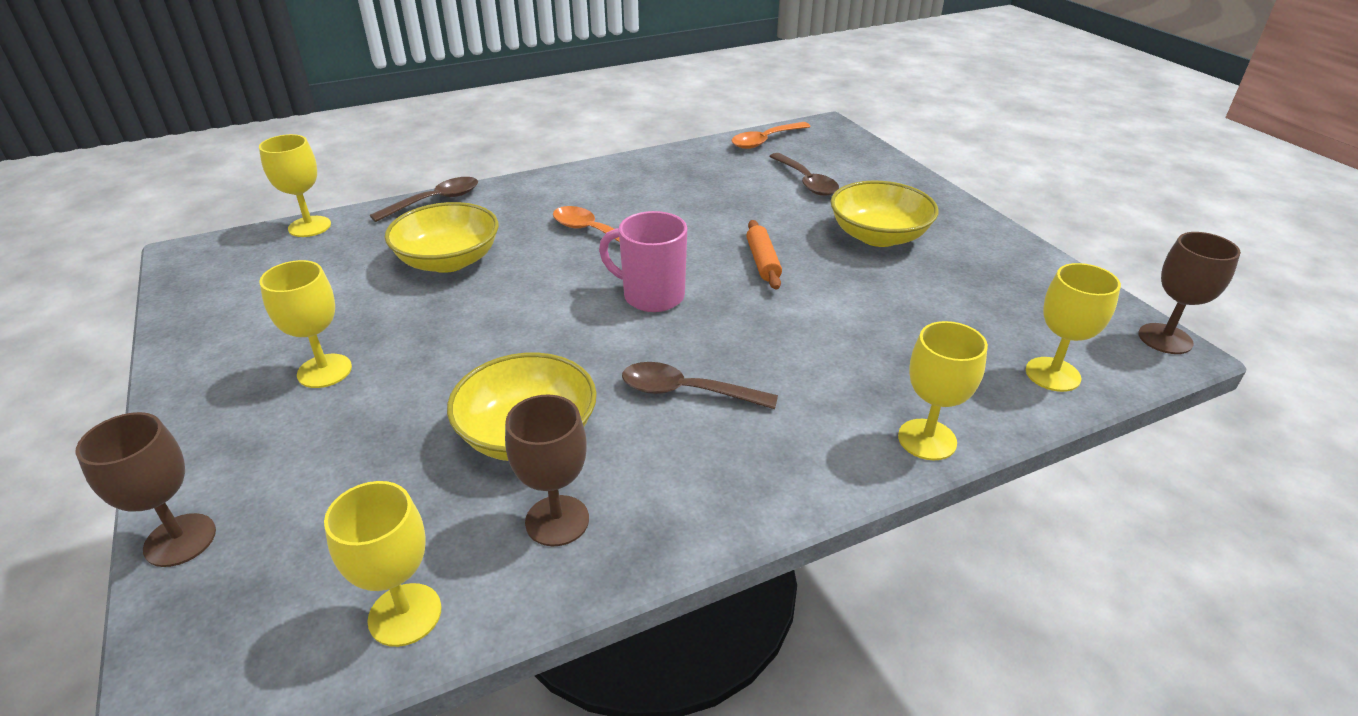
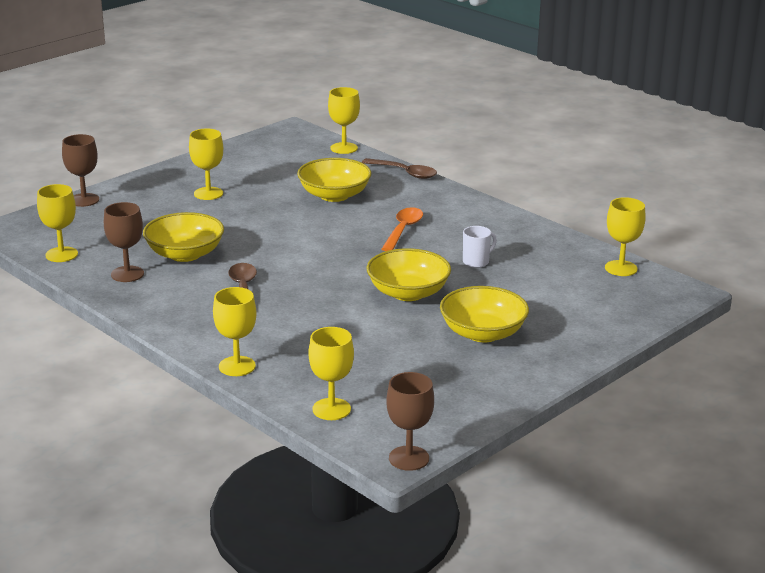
camera: 70 degrees right, 10 degrees down
(651, 296) = (337, 262): pink mug -> none
(707, 206) = (476, 262): none -> white mug
(762, 262) = (408, 293): orange rolling pin -> yellow bowl
(765, 141) = (621, 268): orange spoon -> yellow goblet
(806, 182) = (554, 295): brown spoon -> none

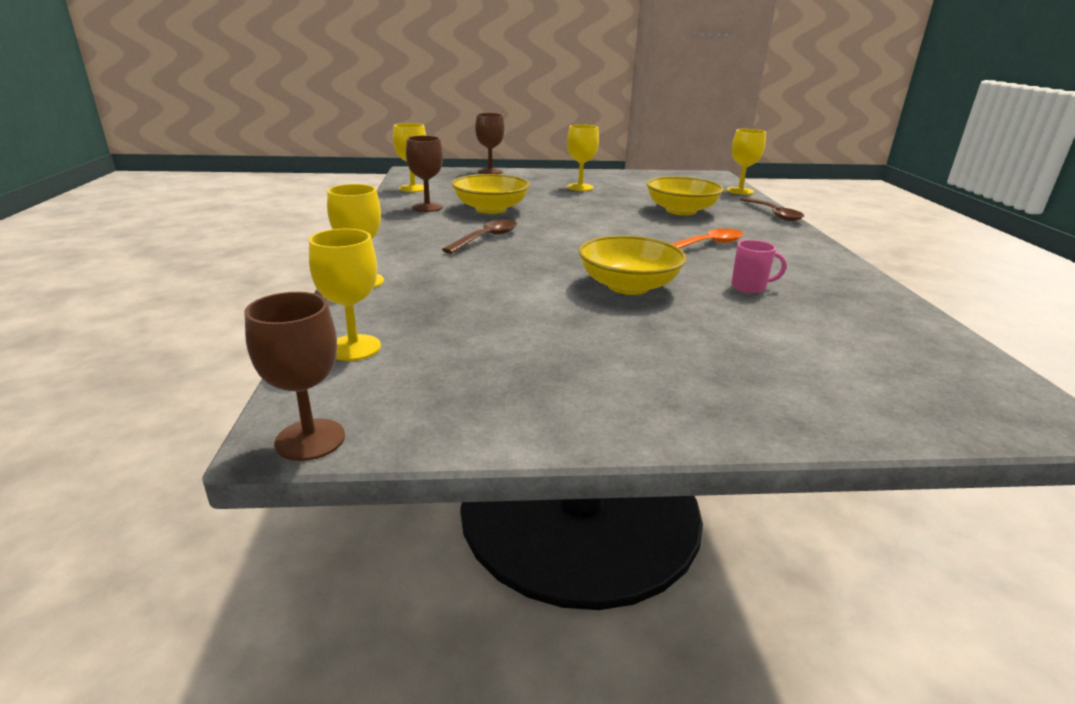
camera: 40 degrees right, 0 degrees up
(476, 262) = (749, 287): white mug -> pink mug
(483, 333) = (652, 348): yellow bowl -> none
(621, 268) = (953, 352): yellow goblet -> none

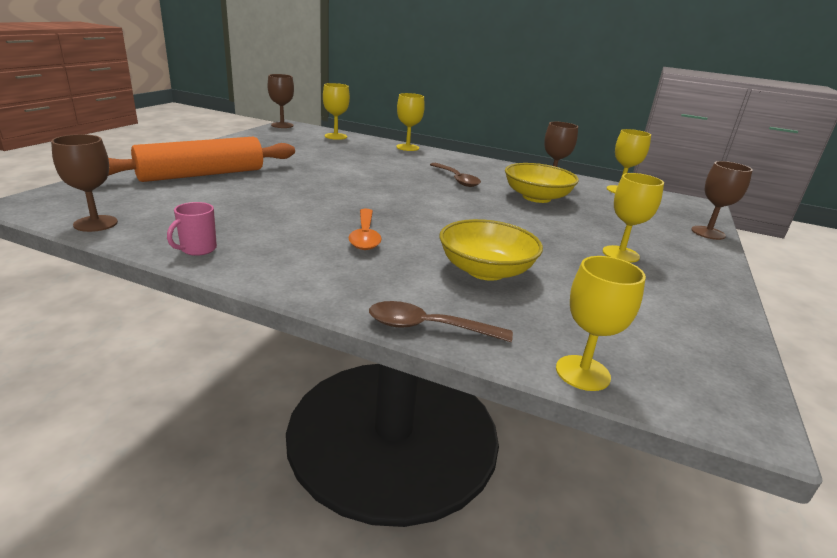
camera: 115 degrees right, 0 degrees up
(628, 286) = (324, 185): yellow bowl -> none
(745, 364) = (202, 174): none -> orange rolling pin
(749, 287) = (267, 212): pink mug -> pink mug (197, 249)
(951, 346) = (95, 223): none -> brown goblet

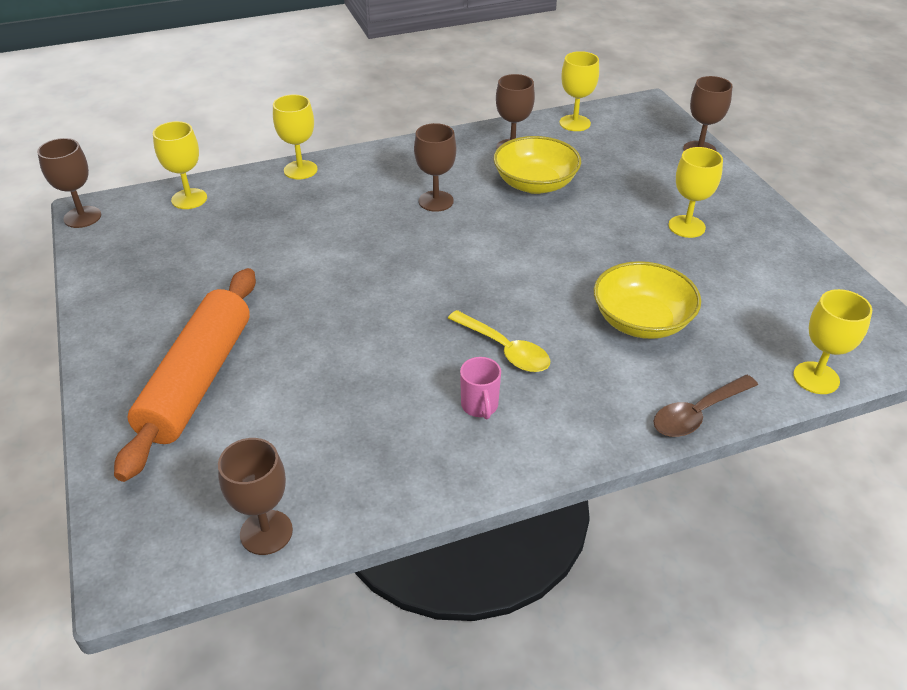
camera: 40 degrees left, 15 degrees up
(197, 249) = (420, 480): pink mug -> pink mug (480, 406)
(365, 236) = (505, 350): orange spoon -> yellow spoon
(456, 179) = (436, 201): brown spoon -> brown goblet

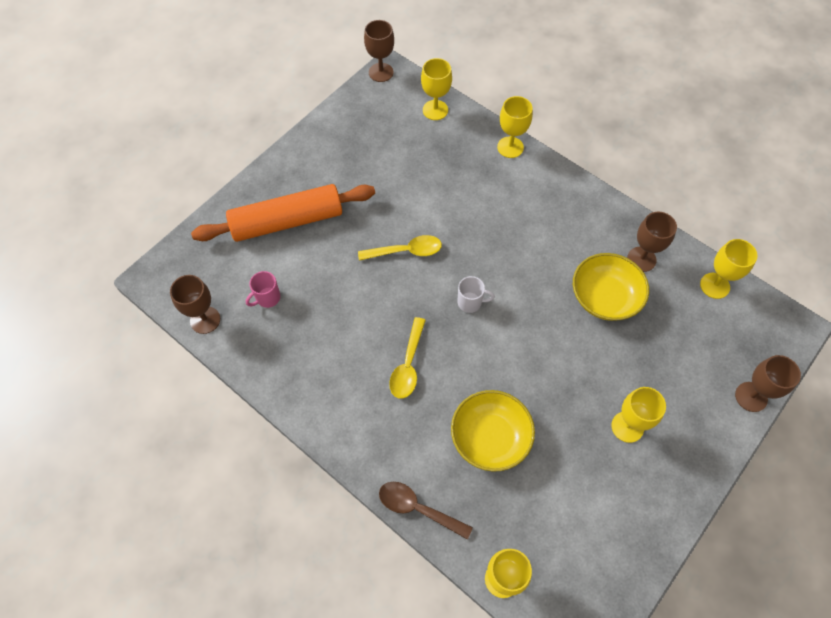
camera: 60 degrees right, 20 degrees up
(351, 292) = (406, 251): none -> yellow spoon
(436, 201) = (535, 245): brown goblet -> none
(464, 270) = (470, 302): none -> white mug
(480, 406) = (350, 375): pink mug -> pink mug (267, 298)

